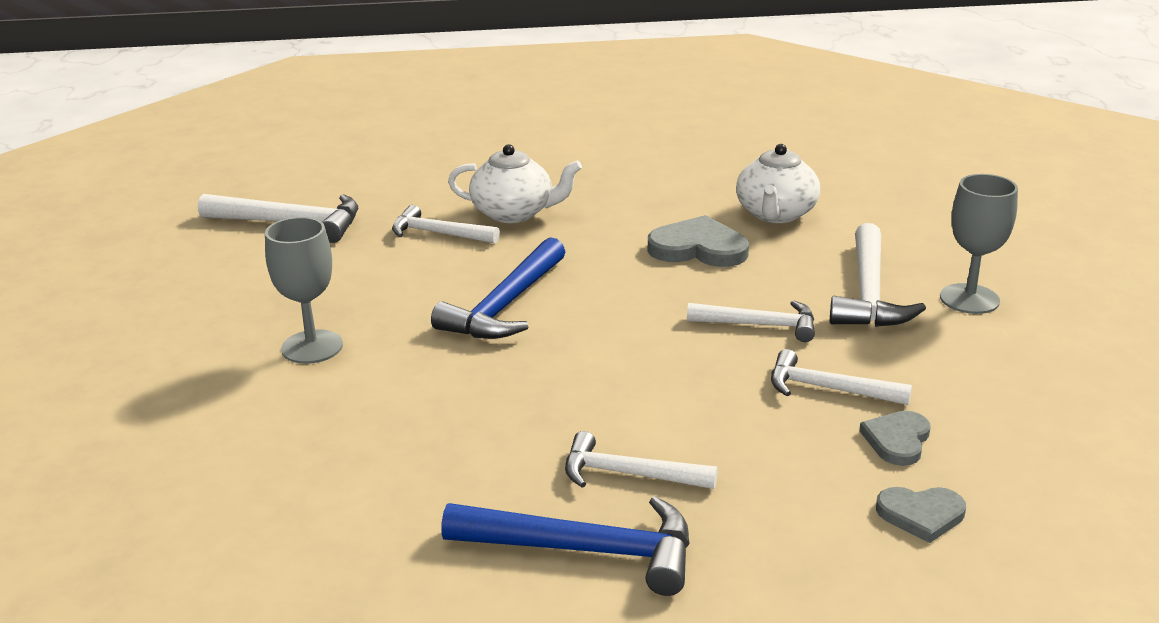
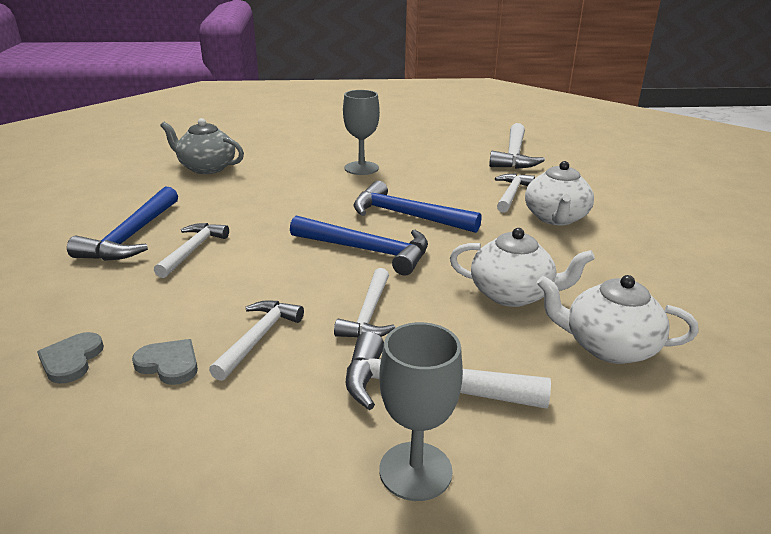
camera: 90 degrees right, 0 degrees up
(262, 524) = (206, 168): none -> grey teapot
(612, 331) = (367, 250): none -> blue hammer
(698, 248) = (512, 294): grey heart -> white teapot

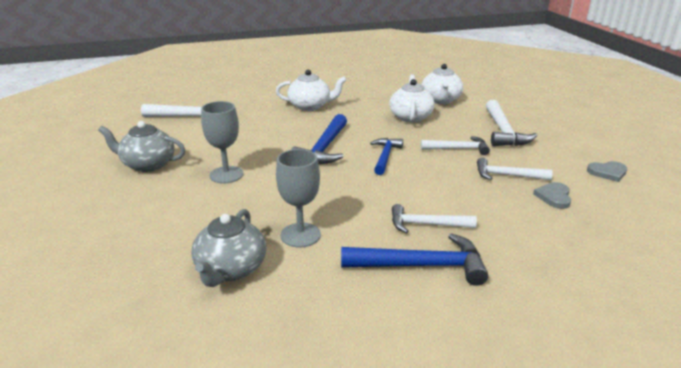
camera: 100 degrees left, 0 degrees up
(71, 360) = (585, 231): grey heart -> grey heart (607, 172)
(367, 250) = (385, 156): blue hammer -> blue hammer, size x0.67
(397, 141) = (148, 164): none -> grey teapot
(415, 471) = (552, 131): grey goblet -> grey goblet (300, 235)
(511, 194) = (275, 117): white hammer -> none

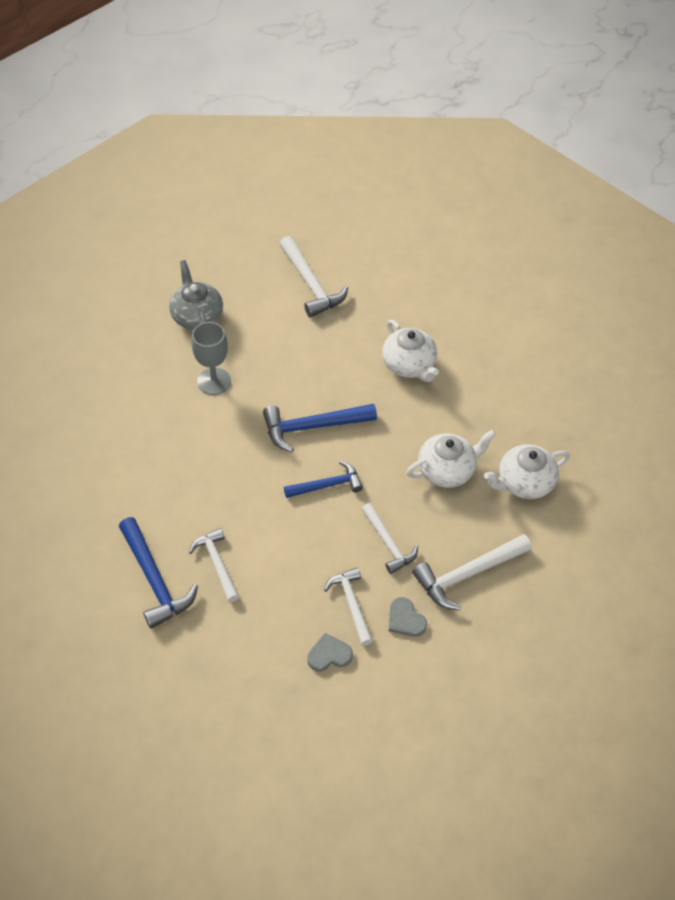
camera: 60 degrees right, 25 degrees up
(231, 269) = (87, 462): grey teapot -> none
(300, 235) = (152, 482): grey goblet -> none
(607, 172) = (419, 698): grey heart -> grey heart (405, 619)

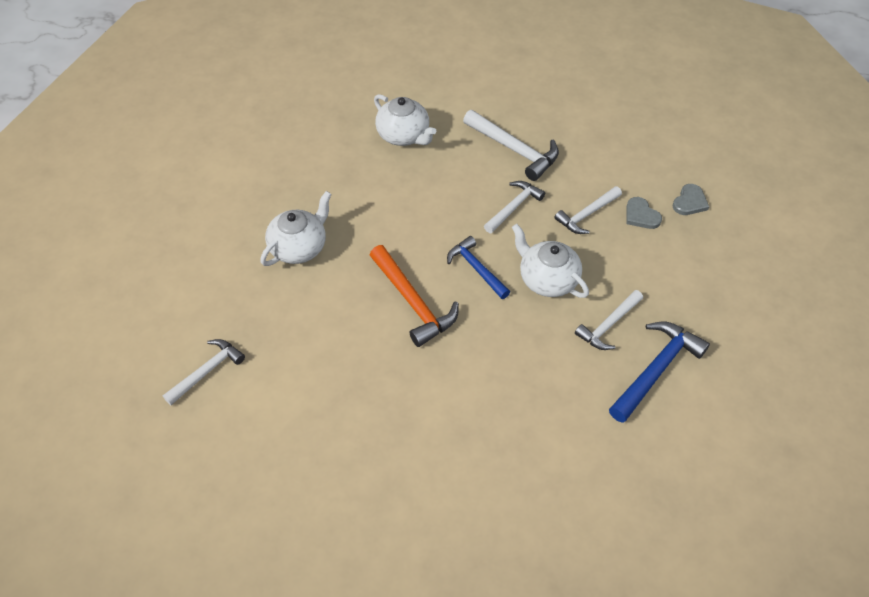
camera: 110 degrees left, 0 degrees up
(197, 316) = (297, 475): grey teapot -> none
(214, 381) = (391, 416): grey goblet -> none
(311, 284) = (207, 371): white hammer -> white hammer, size x0.67
(313, 427) = (413, 302): blue hammer -> orange hammer
(405, 619) = (579, 177): grey heart -> grey heart (689, 202)
(447, 470) = (415, 187): white teapot -> white teapot (547, 279)

